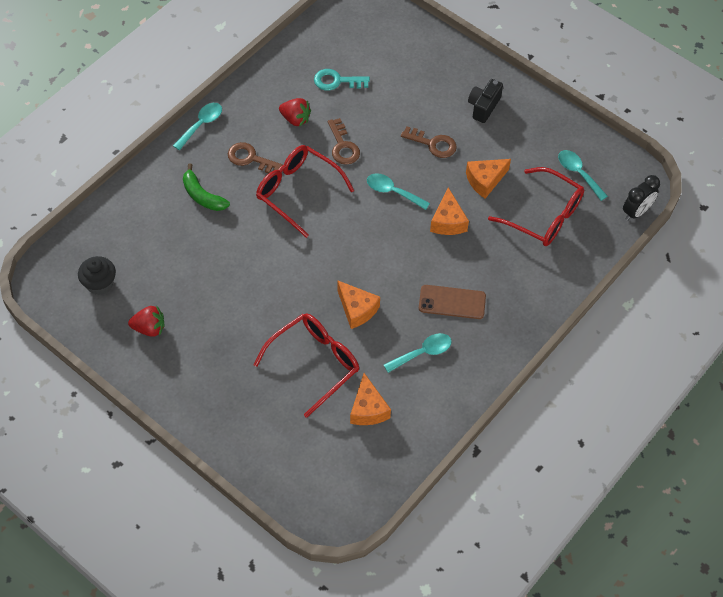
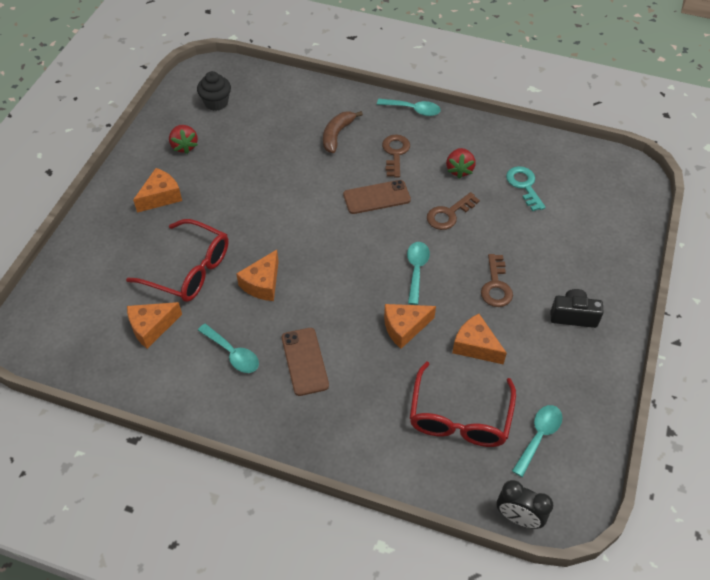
camera: 70 degrees right, 5 degrees down
(202, 196) = (337, 135): green banana -> brown banana
(210, 365) = (161, 197): none -> orange cheese
(297, 191) = (376, 197): red glasses -> brown phone

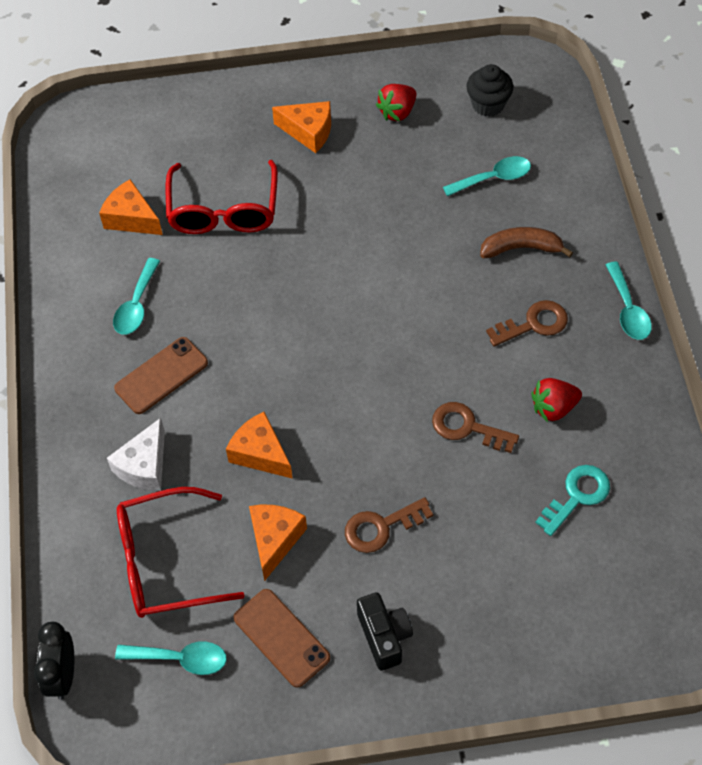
camera: 65 degrees right, 5 degrees up
(262, 284) = (243, 286): orange cheese -> none
(374, 401) = (144, 466): none -> white cheese
(376, 197) = (444, 337): brown phone -> brown phone (281, 637)
(416, 270) = (354, 429): turquoise spoon -> turquoise spoon (493, 178)

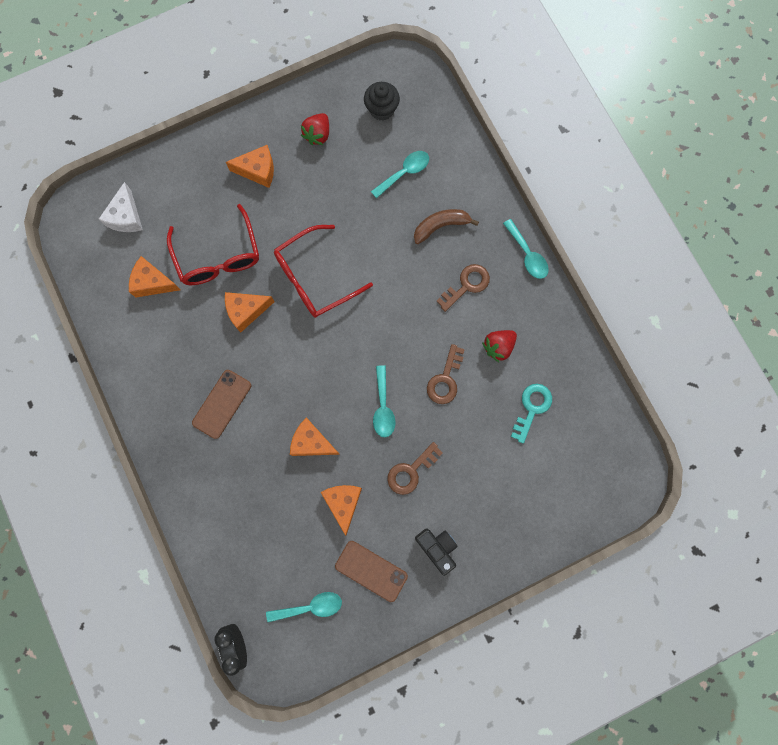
camera: 20 degrees left, 20 degrees up
(136, 305) = (183, 353): turquoise spoon -> turquoise spoon (383, 407)
(144, 466) = (235, 476): white cheese -> white cheese (126, 217)
(165, 562) = (275, 542): red glasses -> red glasses (314, 278)
(234, 279) = (246, 311): none -> orange cheese
(467, 427) = (445, 379): brown key -> brown key turned 75 degrees counterclockwise

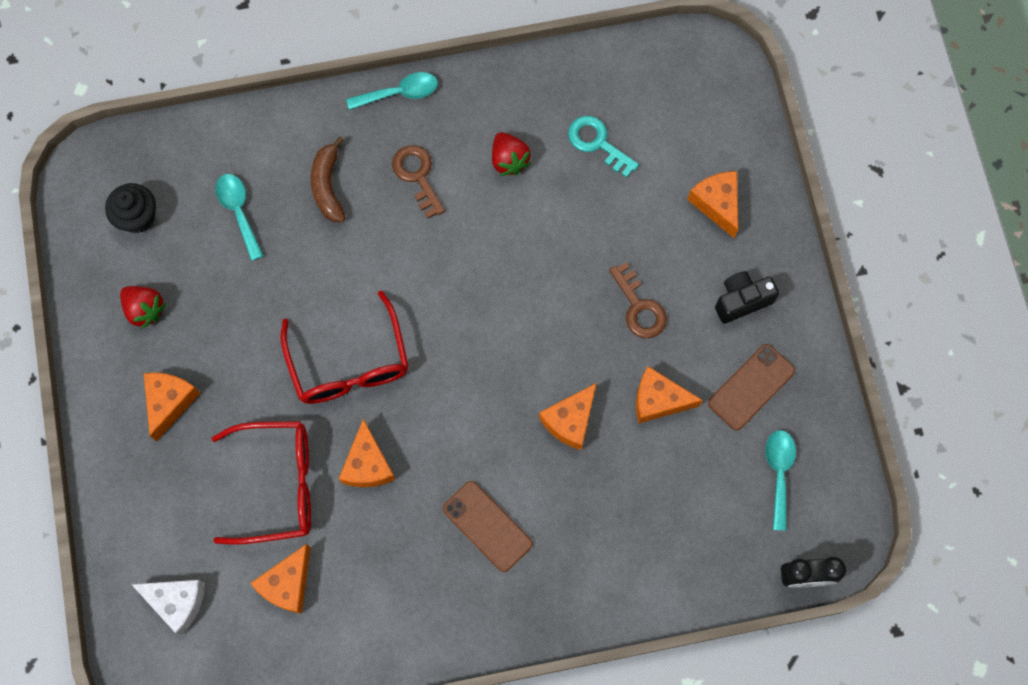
camera: 75 degrees left, 5 degrees down
(383, 407) = (548, 320): turquoise spoon -> none
(445, 379) = (533, 235): brown key -> none
(509, 511) = (717, 204): none -> orange cheese

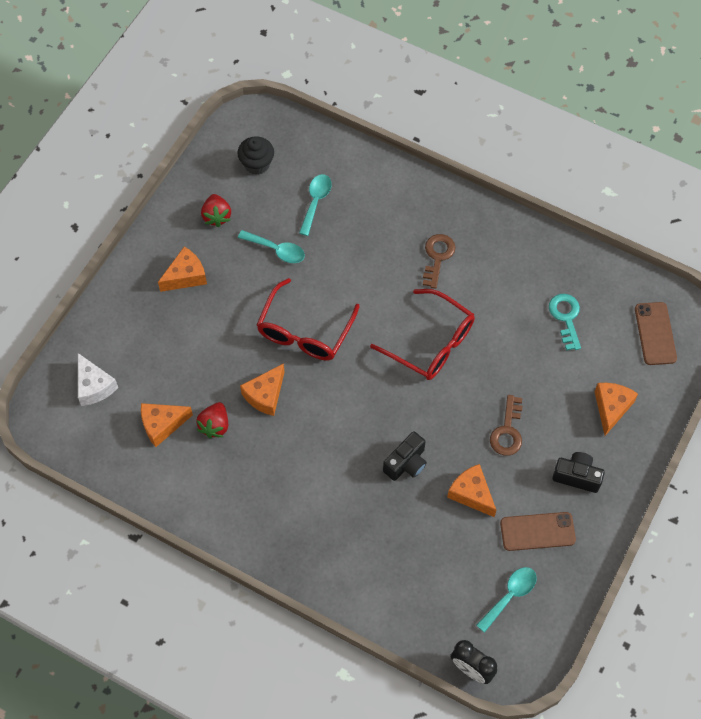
camera: 40 degrees right, 10 degrees down
(278, 484) = (205, 367): red glasses -> red glasses (431, 343)
(328, 186) = (379, 225): brown banana -> none
(399, 93) = (468, 203): turquoise spoon -> turquoise spoon (276, 250)
(487, 526) = (303, 484): brown phone -> brown phone (655, 333)
(509, 160) = (501, 288): red strawberry -> red strawberry (215, 425)
(570, 420) = (406, 463): orange cheese -> black camera

